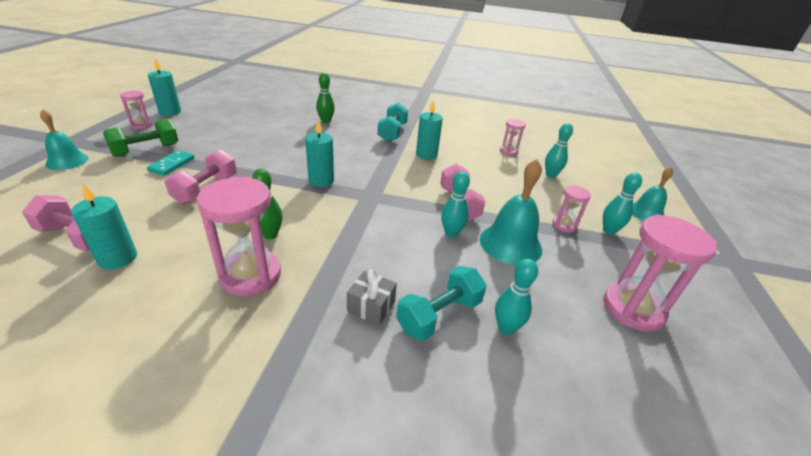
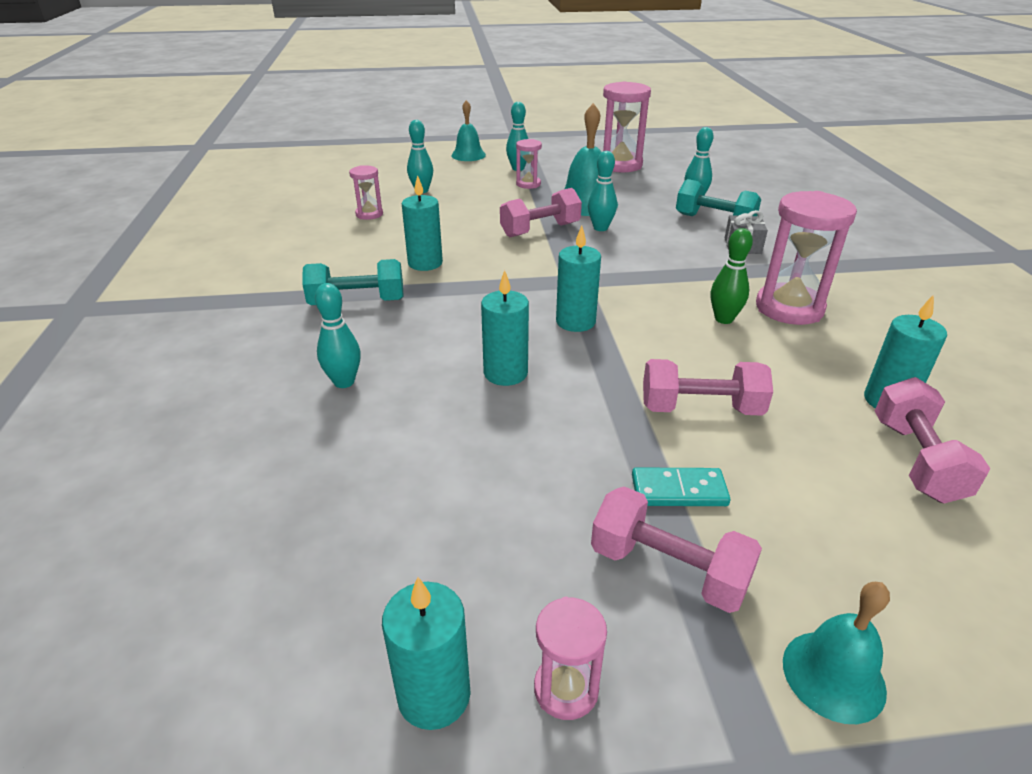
camera: 105 degrees left, 0 degrees up
(146, 150) = (668, 569): green dumbbell -> pink dumbbell
(295, 151) = (505, 373): none -> turquoise candle
(326, 121) = (344, 382): green bowling pin -> turquoise bowling pin

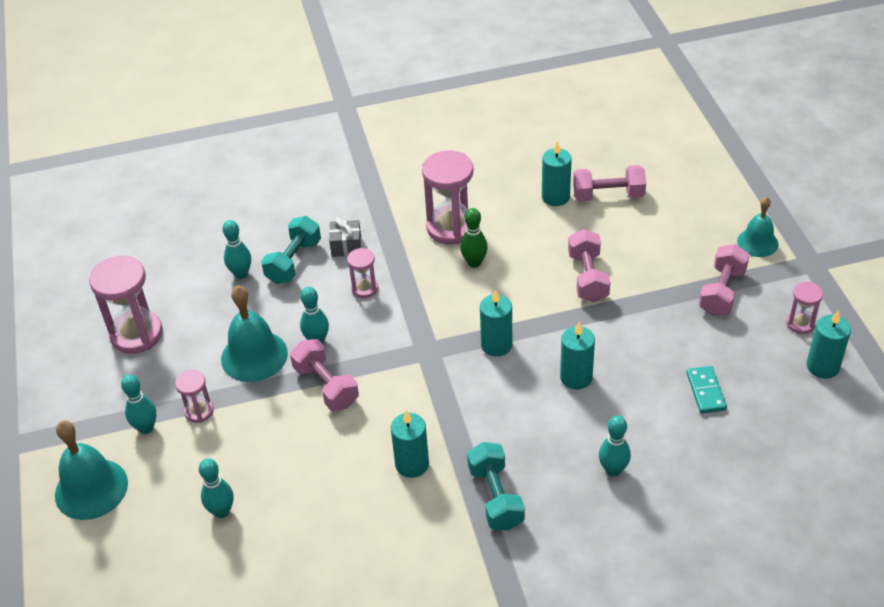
camera: 95 degrees left, 10 degrees up
(369, 214) = (297, 546): pink hourglass -> pink hourglass (364, 288)
(468, 155) = (91, 488): turquoise bell -> turquoise bell, size x1.55
(679, 490) = (665, 288): turquoise domino -> turquoise domino (706, 391)

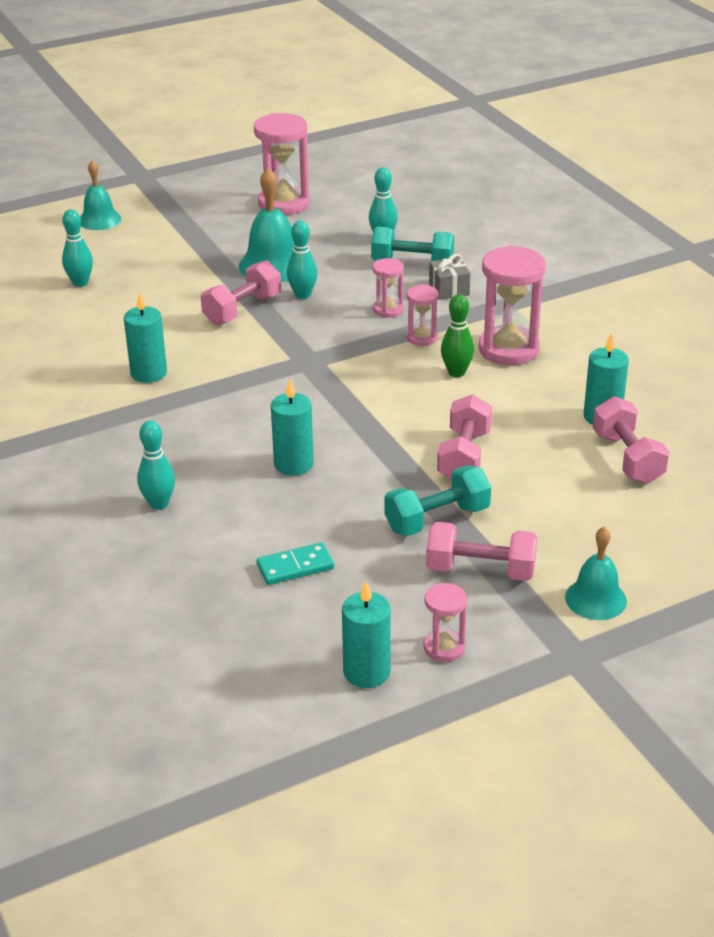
camera: 75 degrees right, 10 degrees down
(91, 488) = (99, 220): turquoise bell -> turquoise bell, size x0.64
(146, 428) = (171, 230): turquoise bowling pin -> none
(199, 411) = (196, 251): pink hourglass -> pink hourglass (422, 338)
(495, 497) = (112, 429): turquoise dumbbell -> turquoise dumbbell (437, 519)
(496, 345) = (329, 403): turquoise candle -> none
(588, 277) = (464, 456): pink dumbbell -> pink dumbbell turned 60 degrees counterclockwise

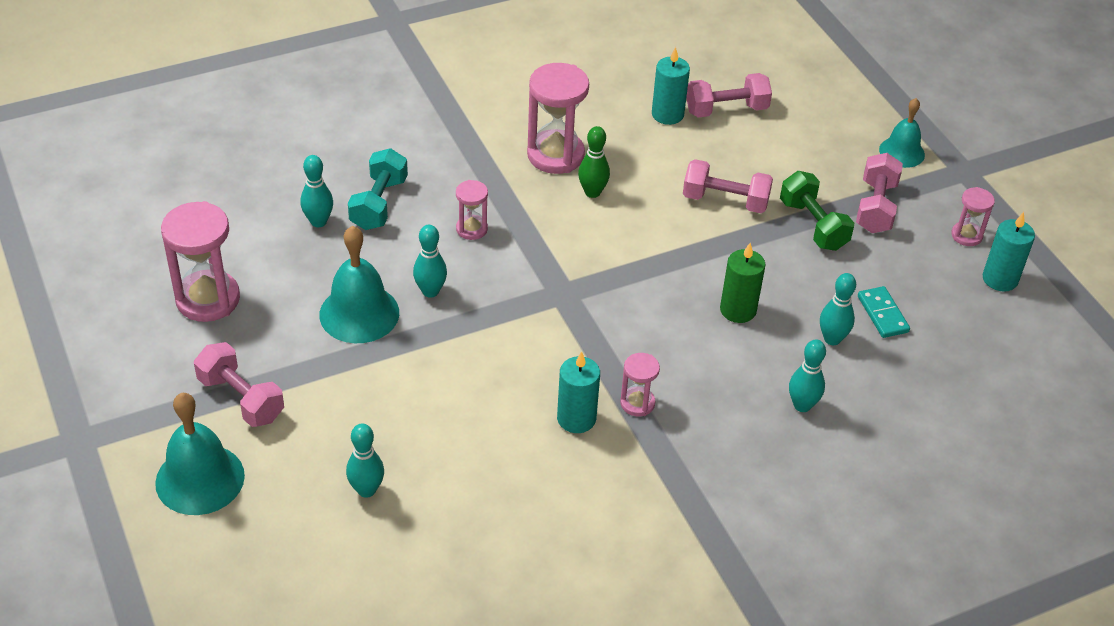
camera: 90 degrees left, 10 degrees up
(99, 220) = (200, 479): turquoise bell -> turquoise bell, size x1.55
(242, 310) = (454, 341): pink dumbbell -> pink dumbbell (241, 399)
(254, 527) = (832, 339): none -> turquoise bowling pin
(293, 464) = (738, 310): turquoise candle -> green candle
(422, 338) = (528, 209): pink hourglass -> pink hourglass (637, 403)
(437, 519) = (813, 225): turquoise dumbbell -> green dumbbell
(449, 289) = (437, 182): grey gift -> none

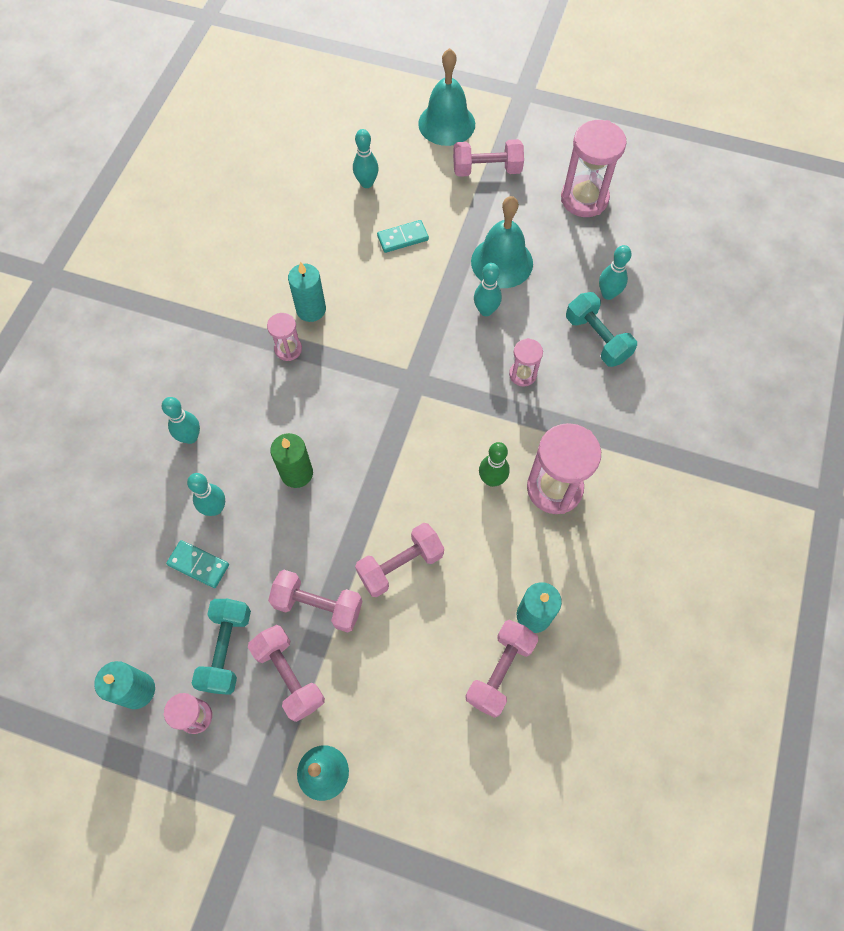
camera: 135 degrees right, 20 degrees up
(410, 407) = (402, 238): none -> turquoise domino
(813, 225) = (318, 605): green dumbbell -> pink dumbbell
(909, 252) = (226, 650): none -> turquoise dumbbell

